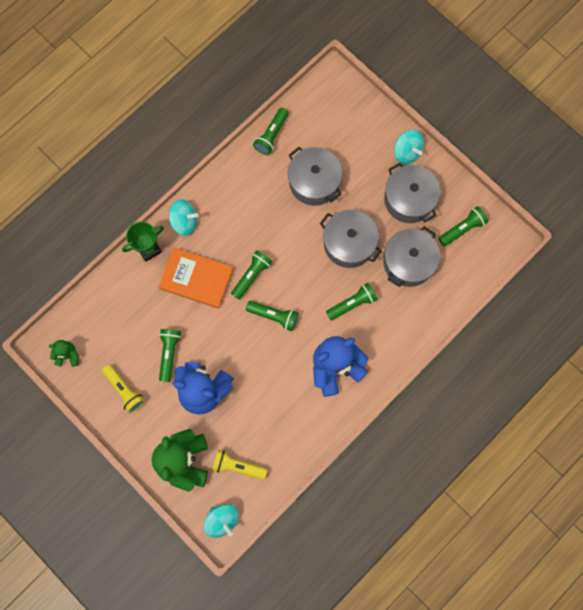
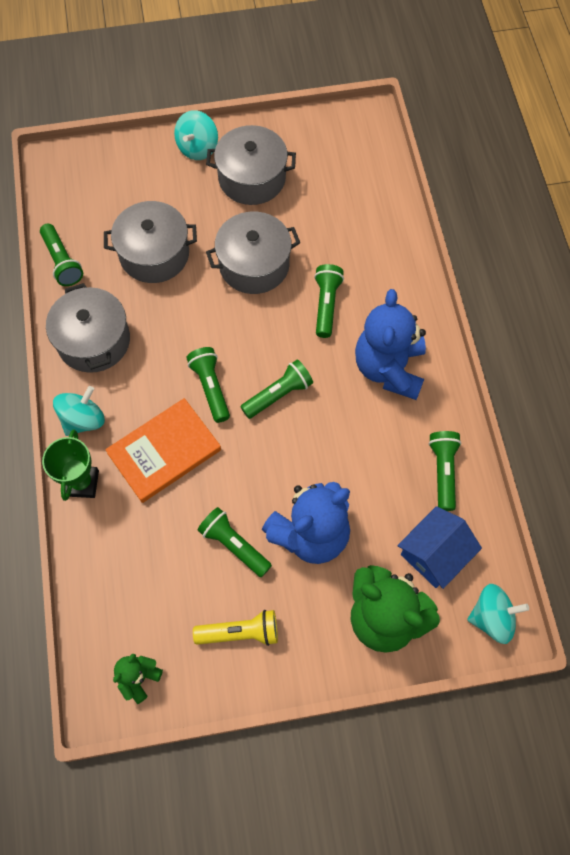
camera: 55 degrees left, 10 degrees down
(238, 466) = (434, 554): yellow flashlight -> blue house
(407, 152) = (198, 148): turquoise spinning top -> turquoise spinning top turned 120 degrees clockwise
(408, 262) = (321, 222): grey pot -> grey pot (94, 341)
(462, 229) = (325, 151): green flashlight -> green flashlight (443, 472)

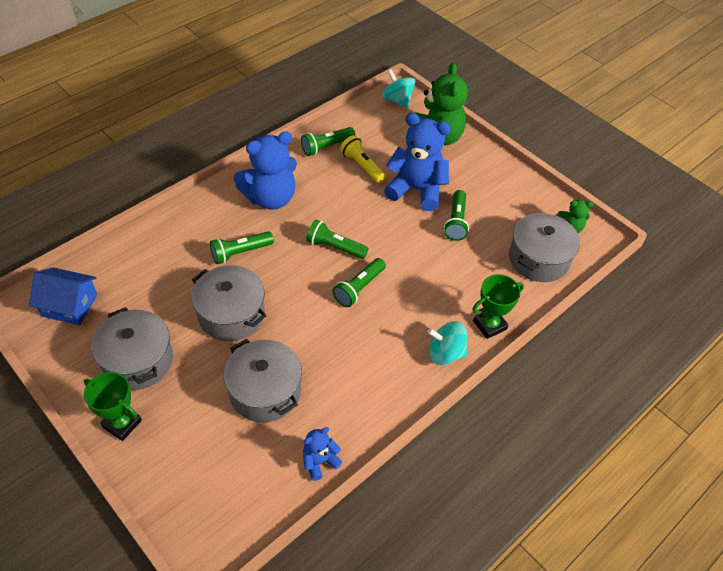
camera: 125 degrees left, 15 degrees down
(62, 262) = (319, 461): green flashlight -> blue teddy bear
(94, 341) = (377, 387): grey pot -> grey pot (538, 259)
(164, 451) = (427, 290): orange book -> none
(198, 148) = (122, 423): turquoise spinning top -> green trophy
(240, 633) = (502, 195): yellow flashlight -> yellow flashlight (362, 166)
(434, 554) = (381, 133): blue house -> blue house (69, 305)

